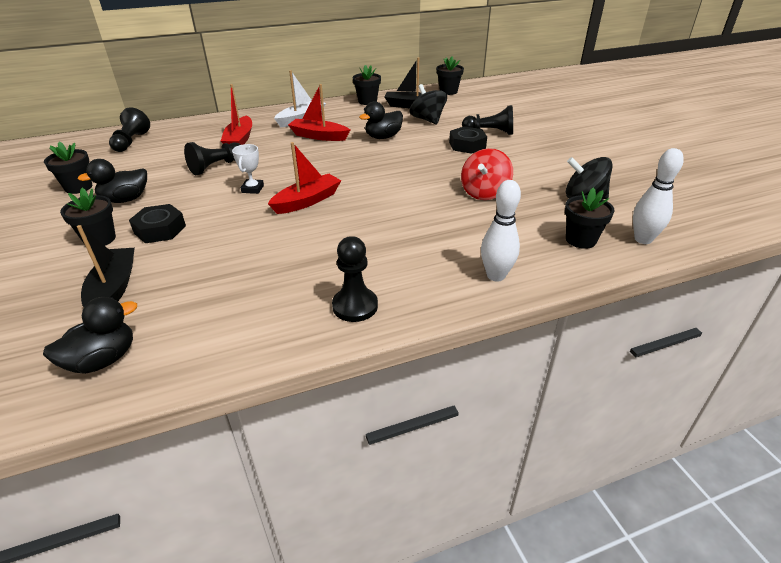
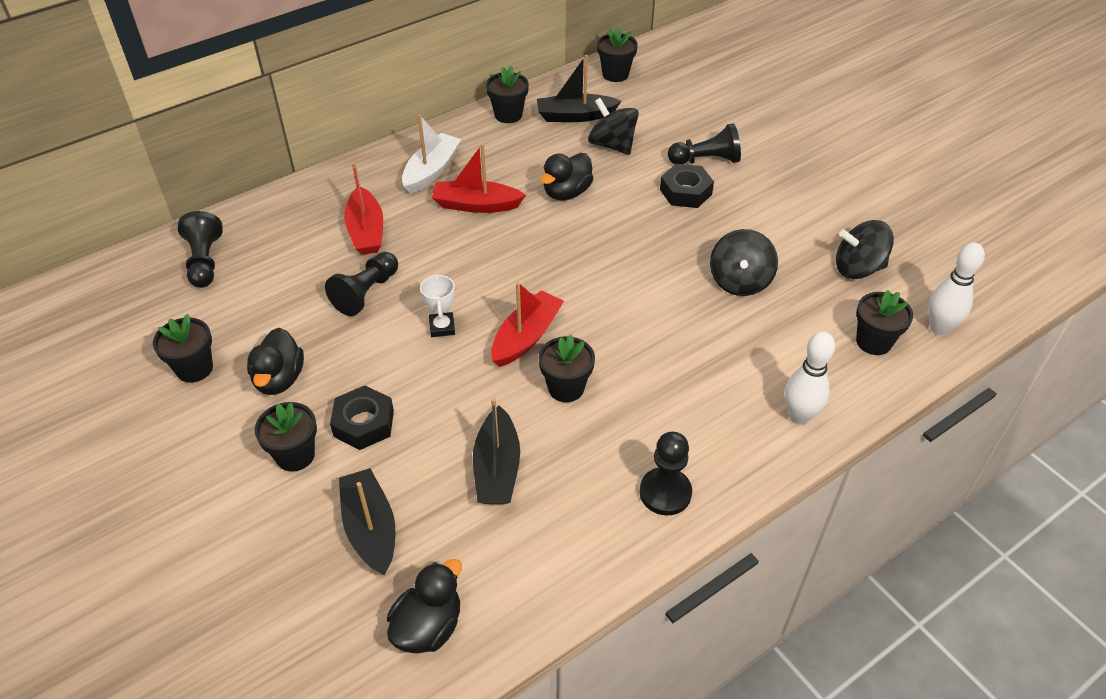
camera: 15 degrees left, 10 degrees up
(125, 199) = (279, 379): black duck -> black duck turned 45 degrees counterclockwise
(233, 269) = (497, 468): none -> black boat
(317, 231) = (566, 388): none -> black flower pot
(484, 192) = (739, 281): red spinning top -> black spinning top

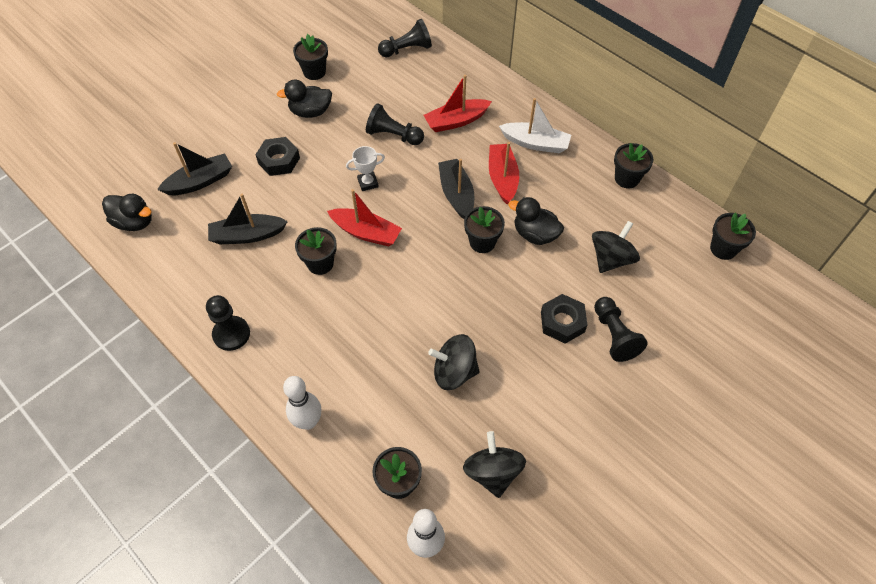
camera: 80 degrees right, 10 degrees up
(295, 455) = (252, 134): black flower pot -> black flower pot (482, 242)
(575, 116) = (644, 226): black boat -> black boat (456, 194)

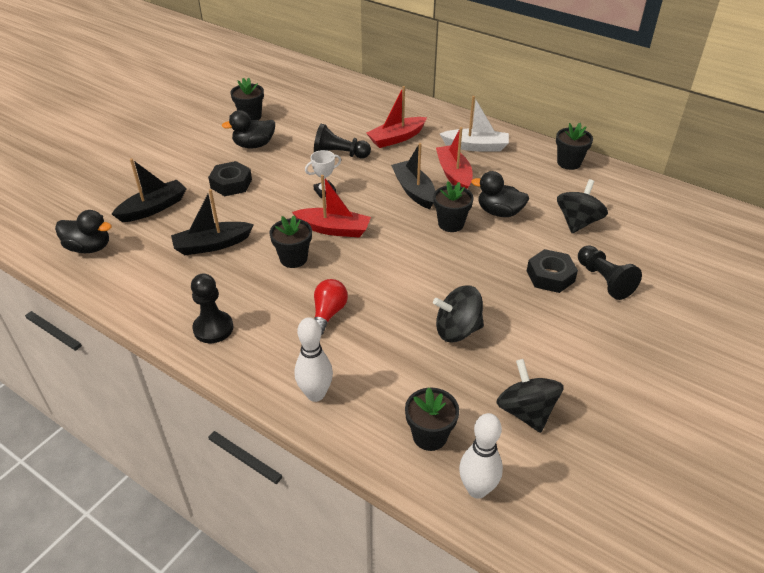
camera: 10 degrees left, 15 degrees down
(339, 334) = (328, 314): none -> red light bulb
(407, 49) = (334, 93): black pawn -> none
(723, 249) = (677, 203): black flower pot -> none

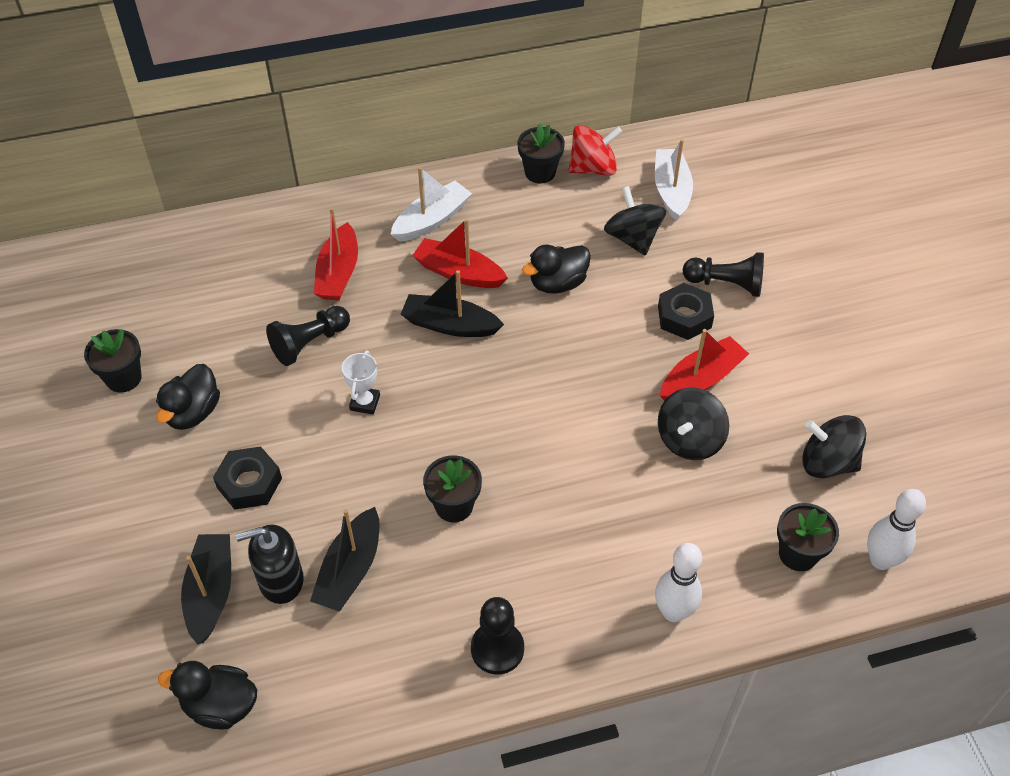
camera: 50 degrees left, 10 degrees up
(89, 248) = (220, 706): black duck -> black duck turned 135 degrees counterclockwise
(182, 226) = (281, 580): none -> black soap dispenser
(328, 314) = (571, 529): red light bulb -> none
(334, 229) = (441, 438): red boat -> red boat (701, 379)
(451, 224) = (535, 334): black flower pot -> none
(605, 179) = (593, 168): none -> red spinning top
(640, 217) = (671, 190): none -> white boat

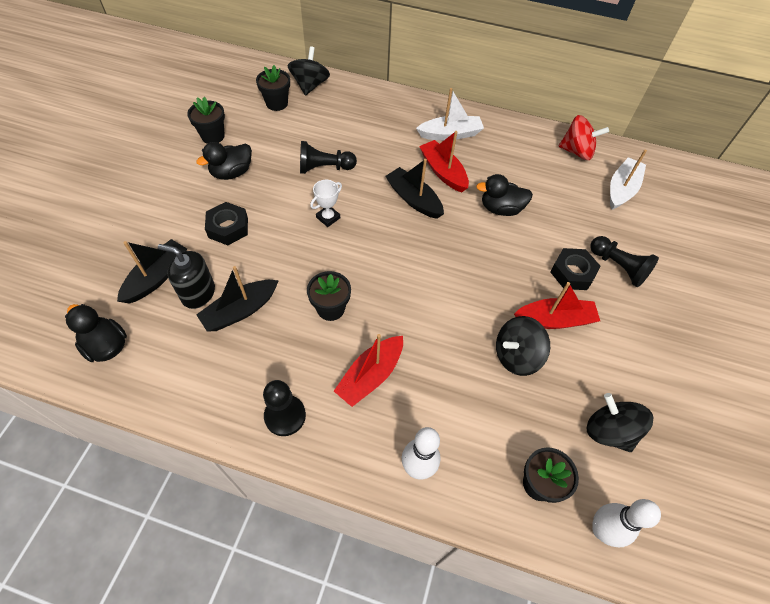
camera: 30 degrees right, 5 degrees up
(338, 273) = (372, 138): red boat -> red boat (370, 375)
(540, 172) = (539, 138): black flower pot -> black flower pot (277, 103)
(632, 238) = (572, 206): black spinning top -> black spinning top (310, 85)

